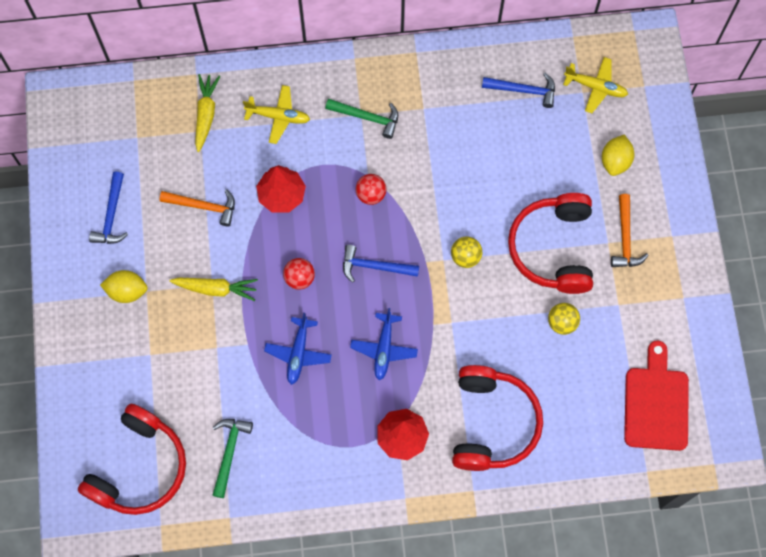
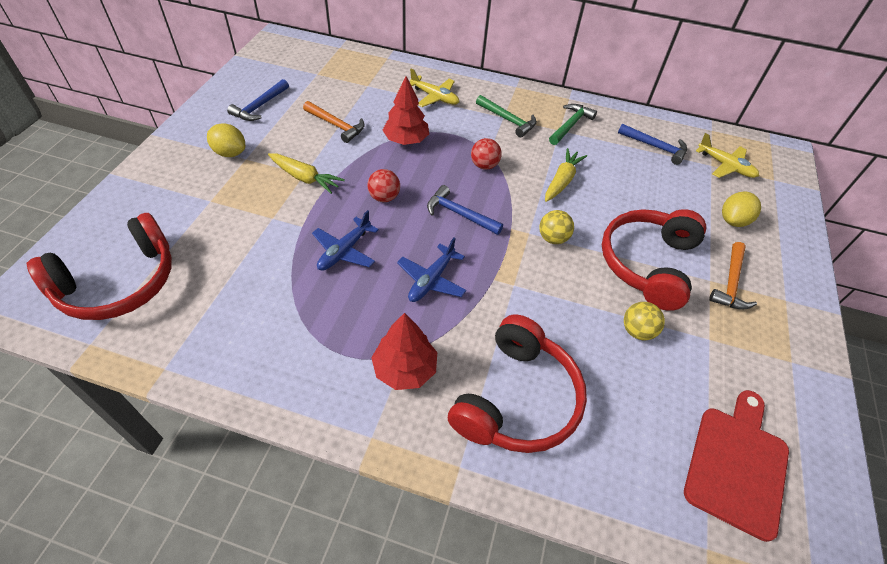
camera: 20 degrees right, 20 degrees down
(206, 114) = (379, 78): yellow carrot -> yellow carrot (562, 181)
(229, 453) = (214, 306): green hammer -> green hammer (570, 125)

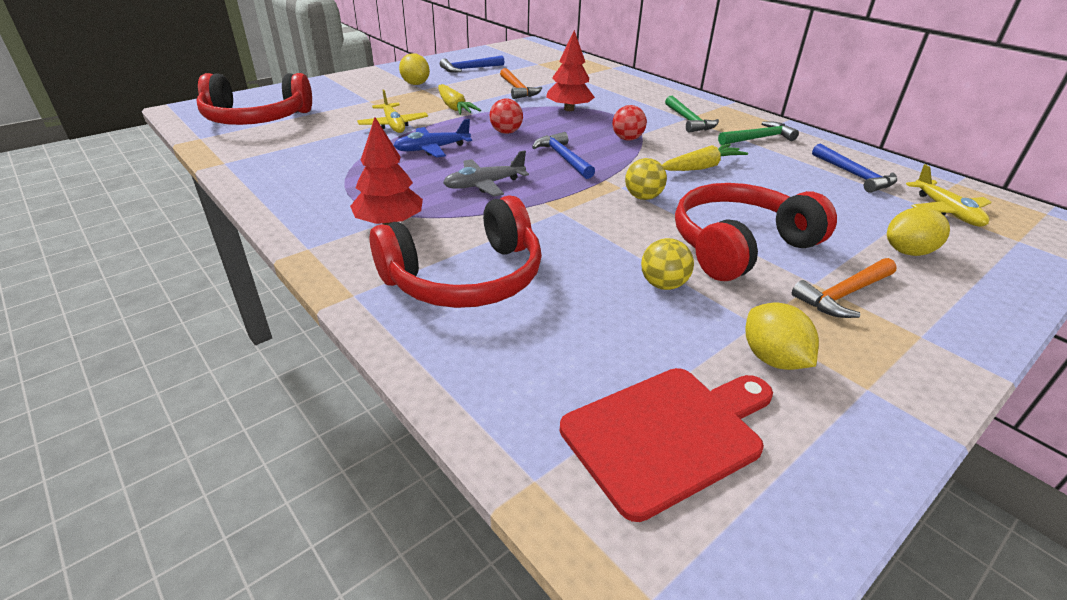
camera: 35 degrees right, 15 degrees down
(431, 280) = (484, 185): blue plane -> grey plane
(435, 97) = (629, 94): yellow plane -> yellow plane (394, 125)
(738, 366) = (772, 358): none -> yellow lemon

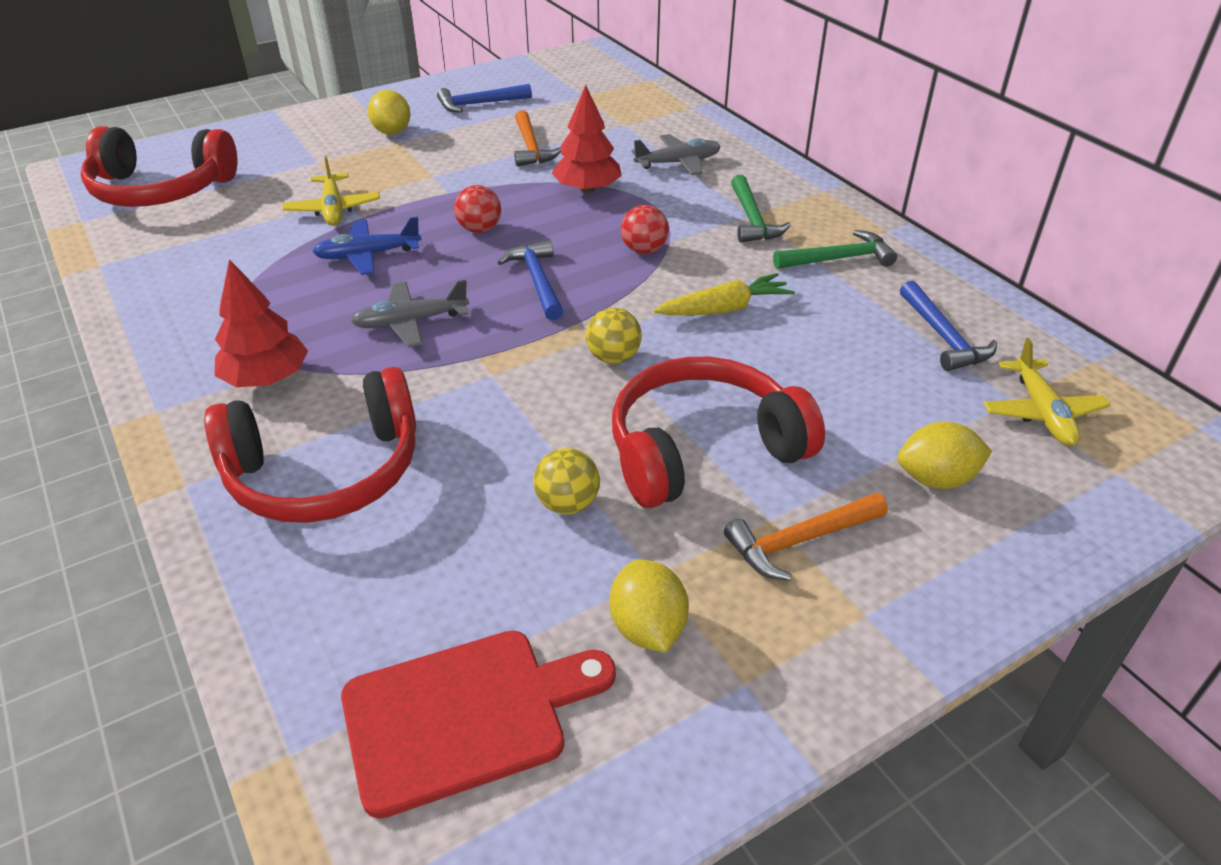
camera: 10 degrees right, 5 degrees up
(454, 107) = (428, 180): yellow carrot -> none
(621, 94) = (678, 163): none -> grey plane

